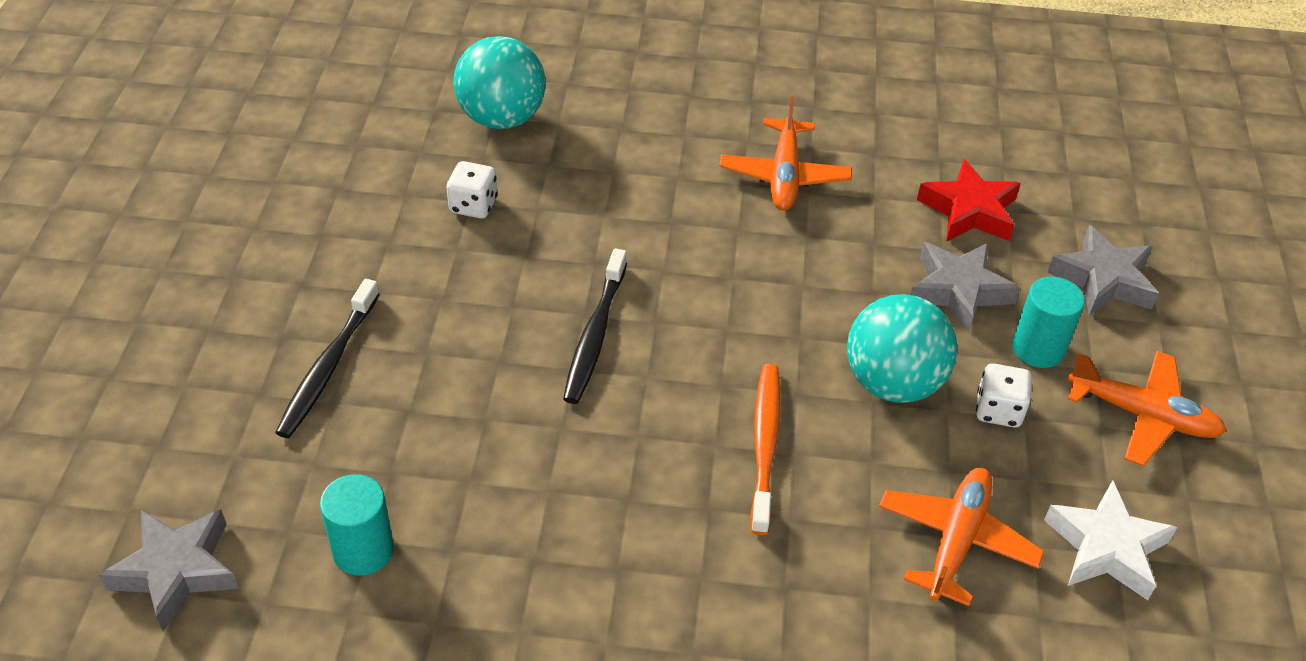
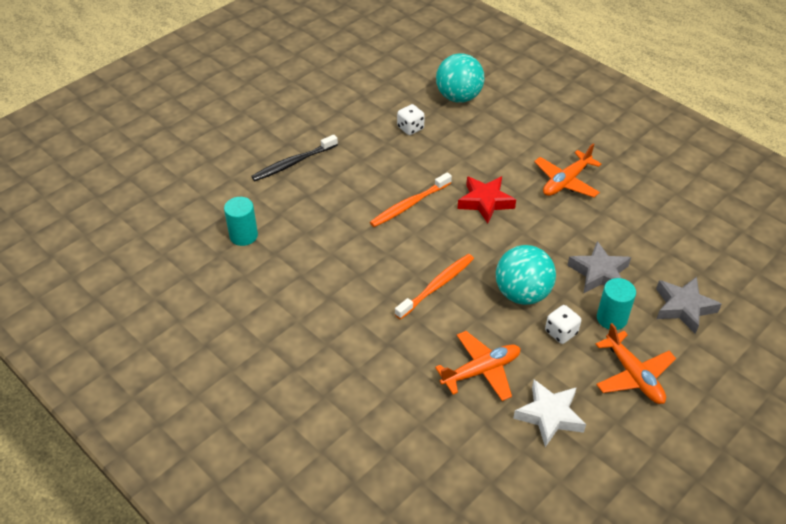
camera: 40 degrees right, 0 degrees up
(176, 571) = (176, 206): grey star -> none
(595, 334) = (409, 205): black toothbrush -> orange toothbrush
(969, 211) = (645, 241): red star -> red star (485, 202)

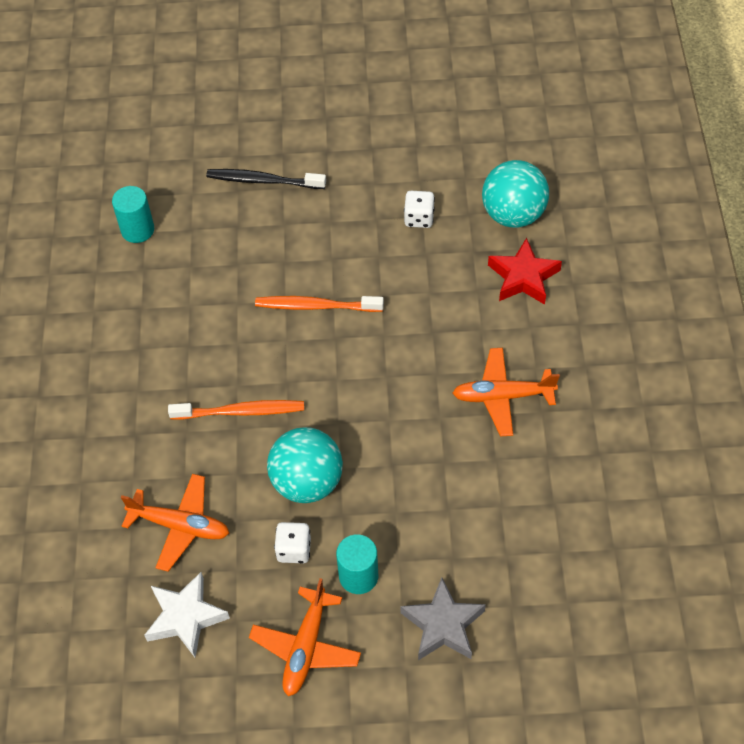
camera: 45 degrees right, 10 degrees up
(485, 202) = (392, 357): red star -> red star (523, 277)
(599, 273) = (406, 521): grey star -> none

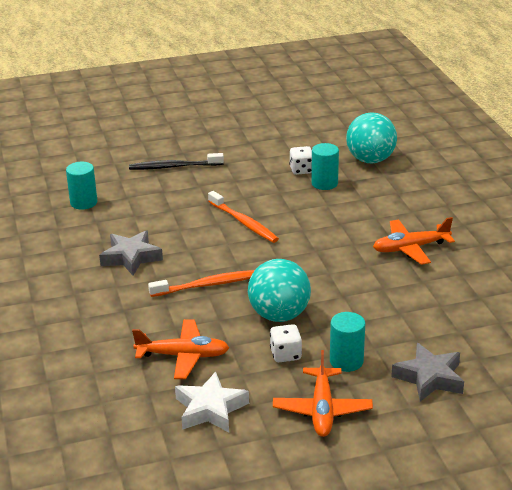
camera: 15 degrees left, 25 degrees down
(167, 344) = (131, 257): none -> grey star
(316, 306) = (243, 222): orange toothbrush -> orange toothbrush turned 120 degrees counterclockwise
(439, 250) = (324, 183): none -> turquoise cylinder
(523, 277) = (394, 188): red star -> none

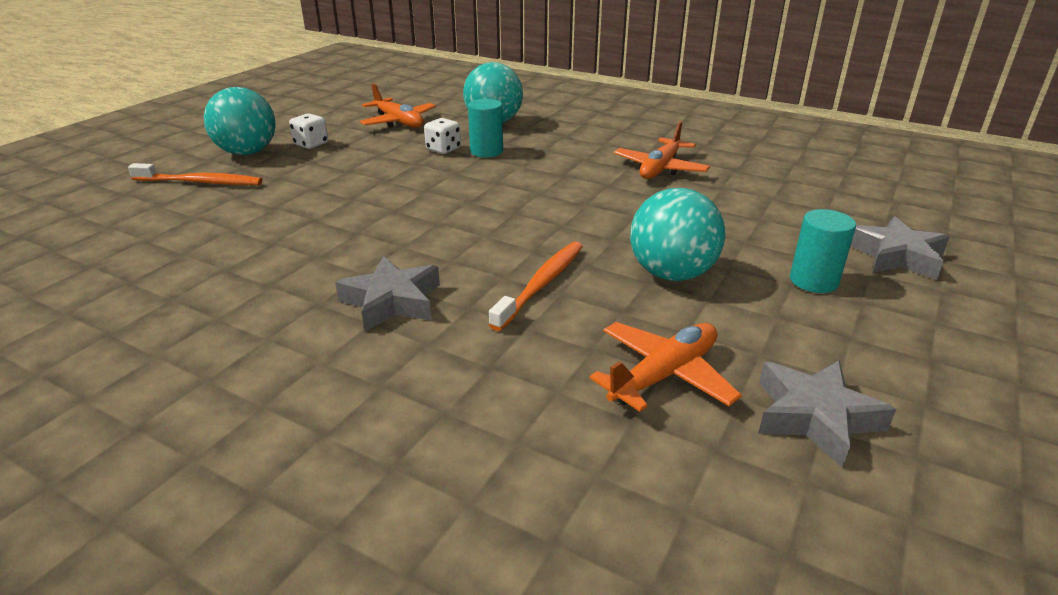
camera: 45 degrees left, 0 degrees up
(83, 202) = (215, 272): turquoise cylinder -> none
(174, 167) = (289, 193): black toothbrush -> none
(192, 125) = (247, 152): none -> turquoise ball
(210, 409) = (815, 417): white star -> grey star
(243, 222) = (467, 210): orange toothbrush -> orange toothbrush (200, 182)
(285, 354) = (755, 307): white dice -> white dice (311, 144)
(322, 410) = (898, 339): orange plane -> orange plane (399, 122)

